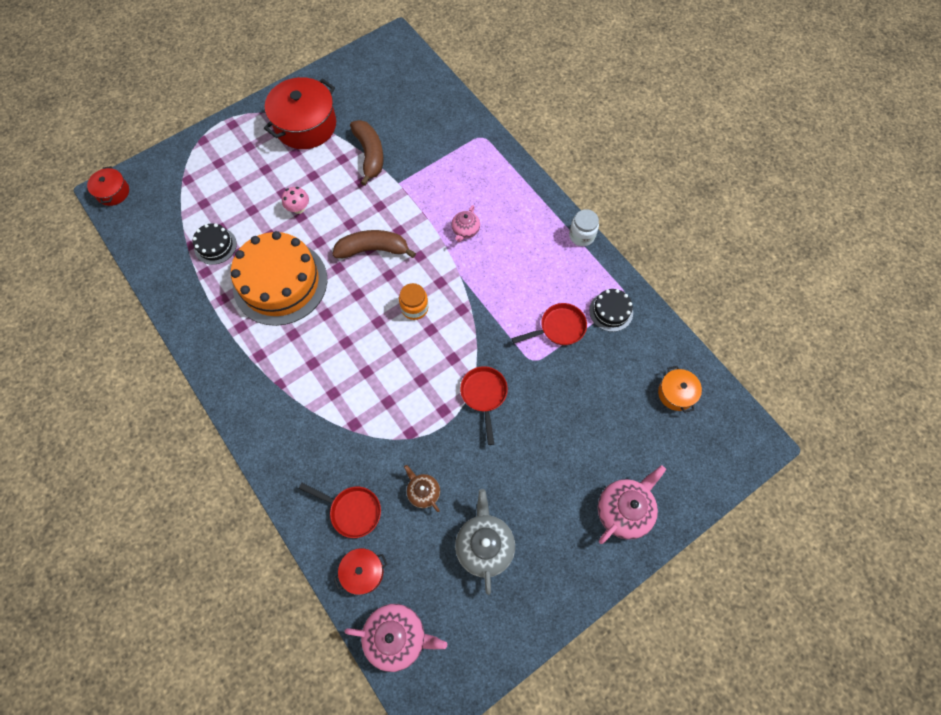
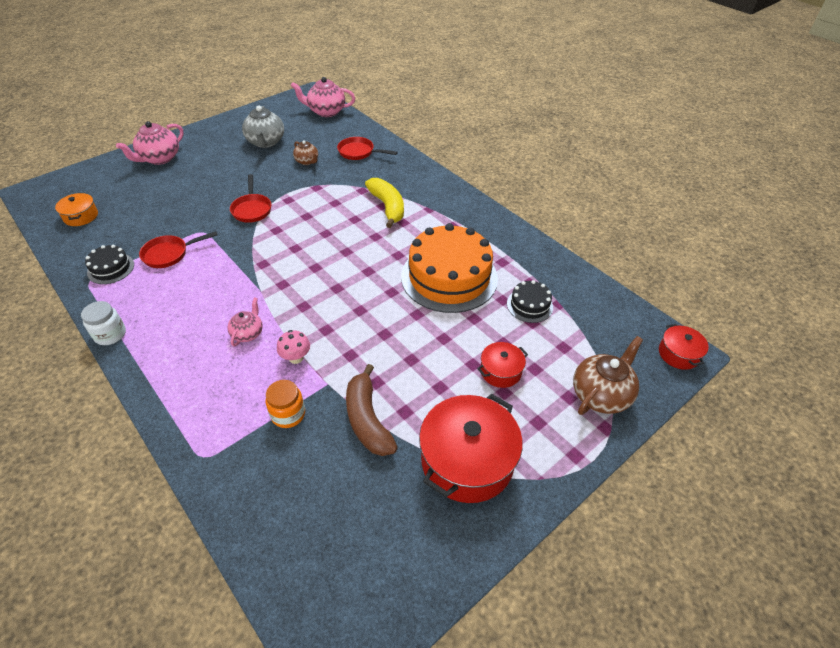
camera: 175 degrees right, 20 degrees down
(193, 163) = (601, 394): none -> brown teapot
(299, 208) = (448, 347): pink mushroom -> pink mushroom (296, 358)
(326, 391) = (387, 207): none -> yellow banana
(363, 572) = (349, 131): red pot -> red pot (500, 371)
(373, 249) = (355, 310): brown banana -> none
(414, 308) = (310, 263): orange jar -> orange jar (288, 414)

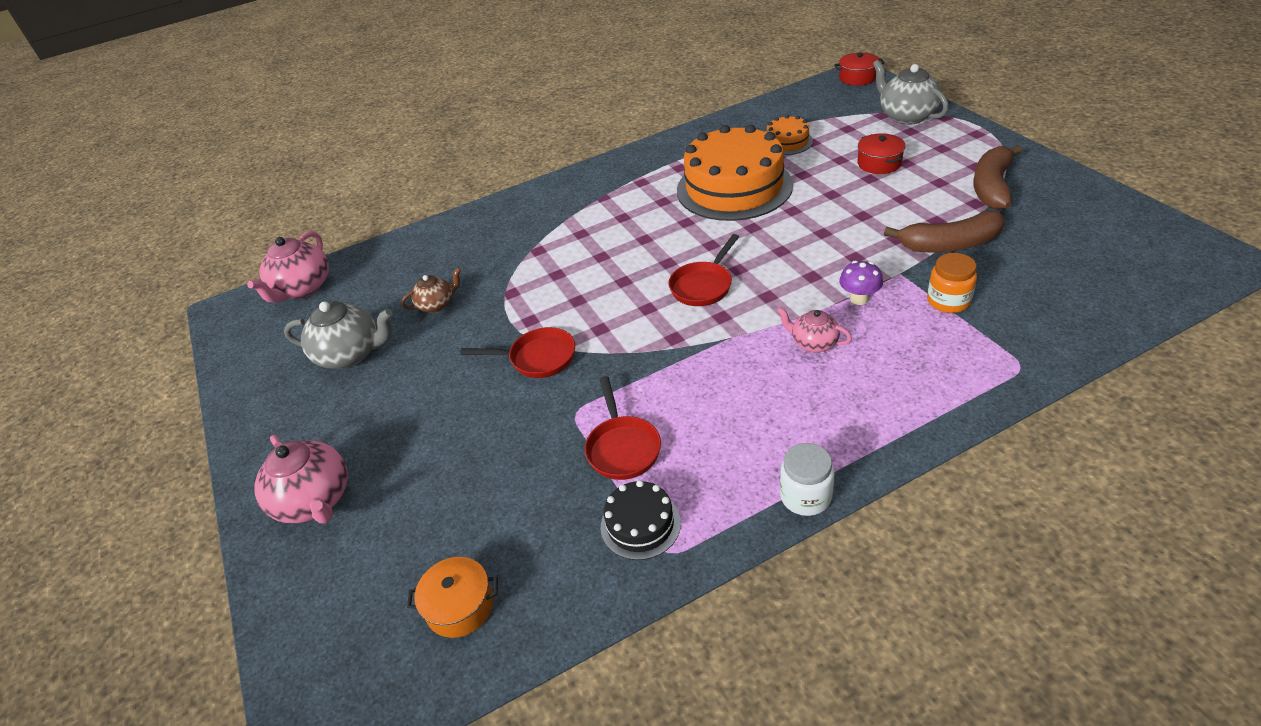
camera: 70 degrees left, 5 degrees down
(296, 358) = (859, 299): pink mushroom -> purple mushroom
(359, 152) = (442, 254): red pan -> red pan (703, 285)
(387, 207) = (585, 229): yellow banana -> none
(467, 460) = (992, 187): red pot -> brown banana
(529, 305) = (787, 142): black cake -> orange cake
(601, 394) = (906, 116): brown teapot -> grey teapot

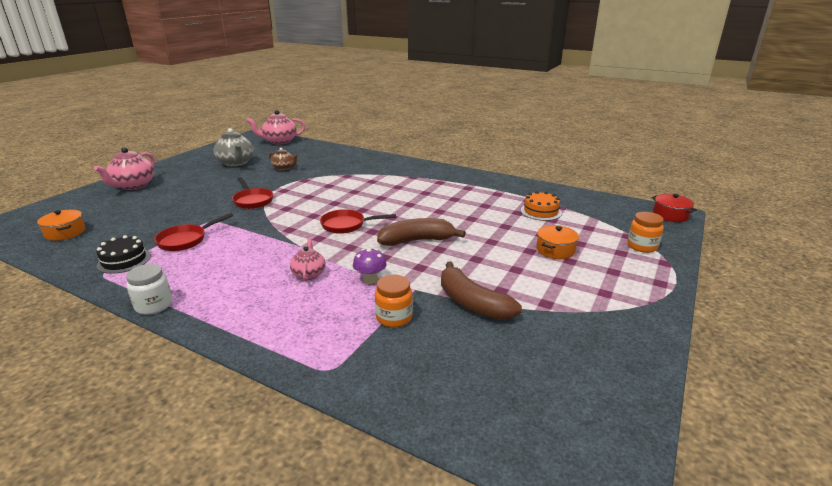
camera: 50 degrees right, 15 degrees down
(734, 187) = (463, 208): orange cake -> none
(879, 163) = (555, 250): red pot -> orange pot
(906, 116) = (642, 246): grey teapot -> orange jar
(992, 187) = (582, 307): brown banana -> brown banana (417, 241)

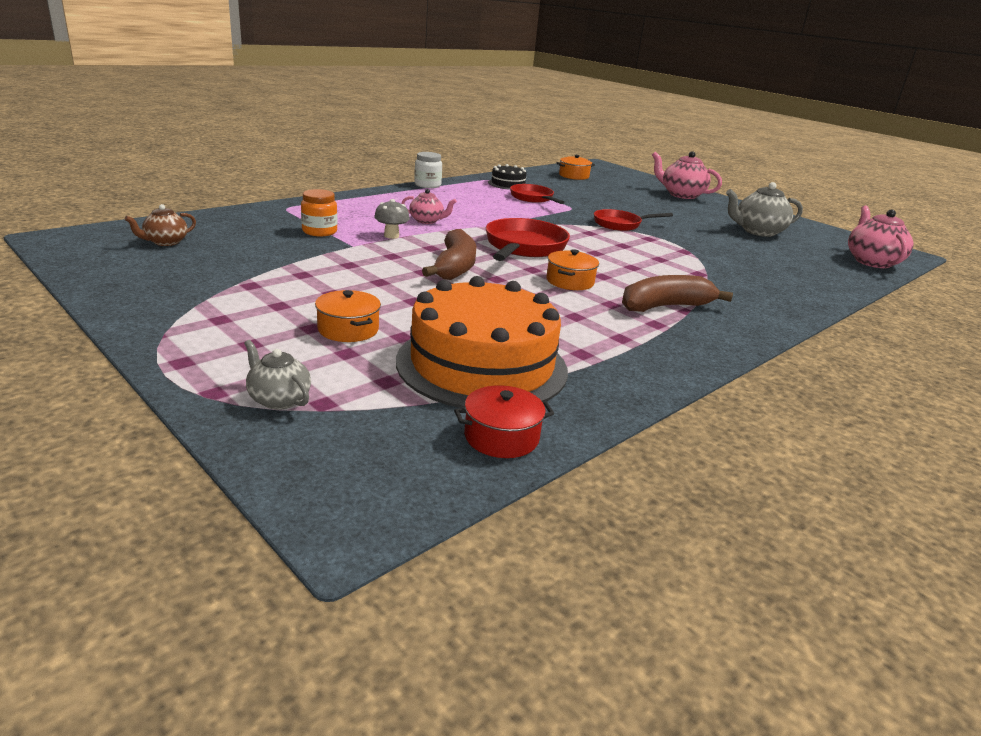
camera: 105 degrees right, 0 degrees up
(284, 168) = (737, 249): brown teapot -> brown teapot (165, 242)
(347, 225) = (523, 247): red pan -> red pan, size x1.55
(370, 279) = (391, 236): purple mushroom -> grey mushroom
(401, 205) = (570, 281): none -> orange pot
(472, 303) = (299, 259): brown banana -> brown banana (665, 306)
(540, 211) = (482, 365): orange cake -> orange cake, size x2.19
(642, 246) = (278, 399): orange jar -> grey teapot
(670, 215) = (350, 508): red pot -> red pot (501, 437)

